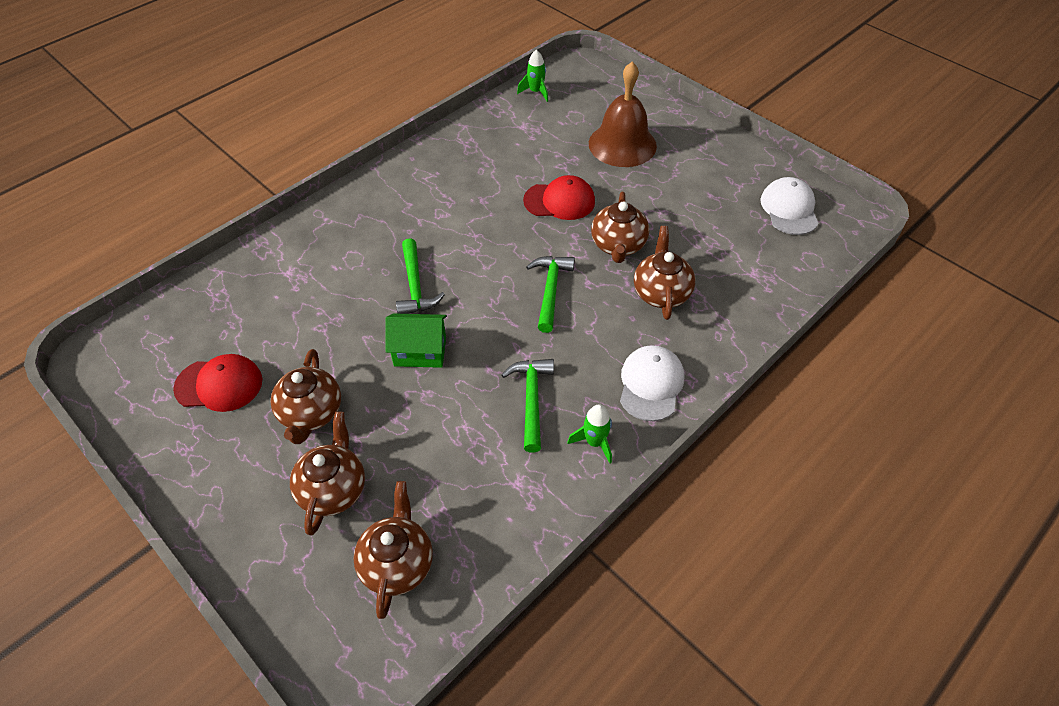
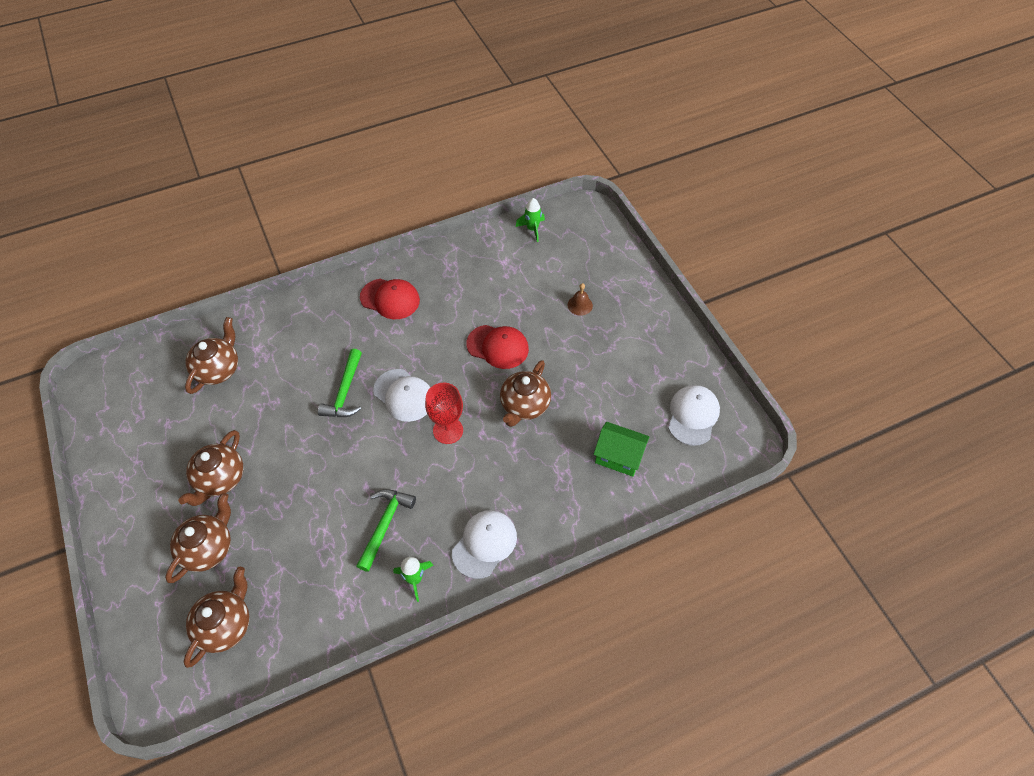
camera: 20 degrees right, 5 degrees up
(219, 384) = (167, 432): red cap -> red cap (390, 299)
(420, 351) = (322, 453): green house -> green house (618, 457)
(483, 271) = (404, 395): none -> white cap
(550, 290) = (448, 430): green hammer -> red goblet
(622, 144) = (580, 305): brown bell -> brown bell, size x0.41
(661, 293) = (537, 462): brown teapot -> brown teapot (218, 369)

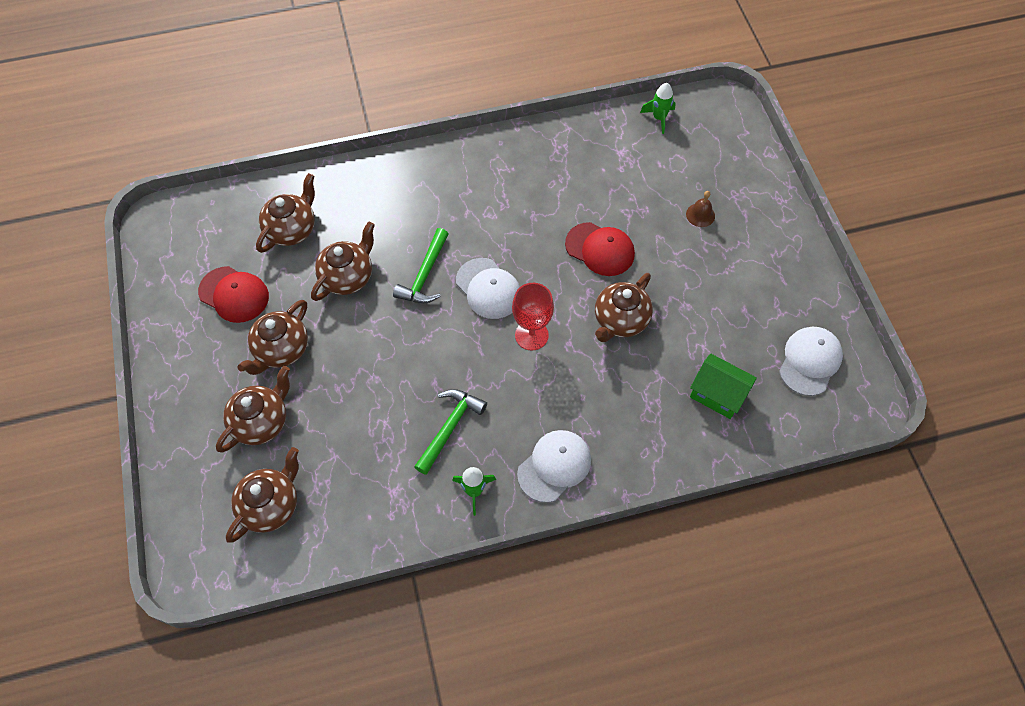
camera: 10 degrees right, 5 degrees up
(275, 404) = (348, 277): none -> brown teapot
(390, 299) = (487, 177): red cap -> red cap (234, 294)

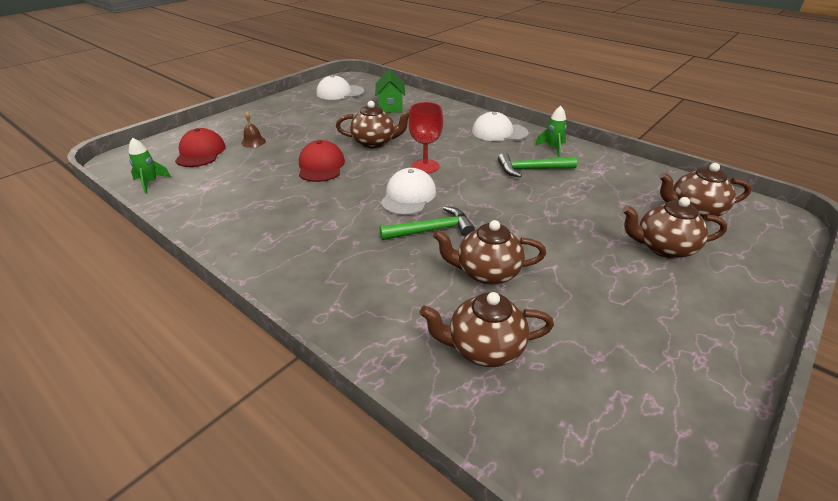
camera: 125 degrees left, 25 degrees down
(234, 294) = (608, 343): red cap -> red cap (200, 152)
(281, 350) = (602, 272): brown teapot -> none

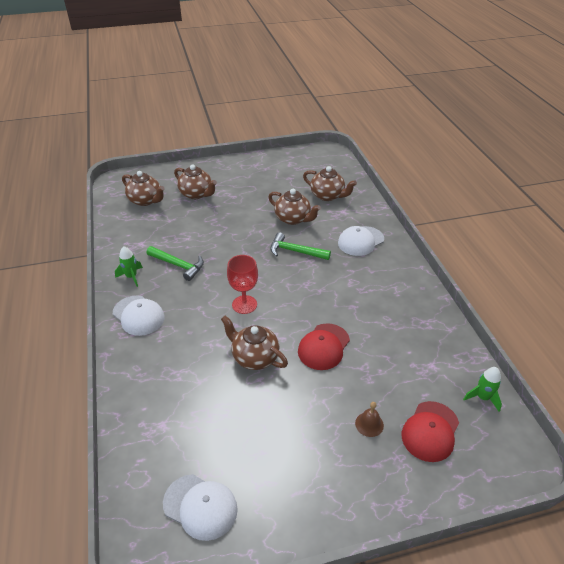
camera: 145 degrees left, 5 degrees up
(390, 106) = (177, 421): green house -> none
(408, 196) = (284, 282): white cap -> white cap (360, 241)

